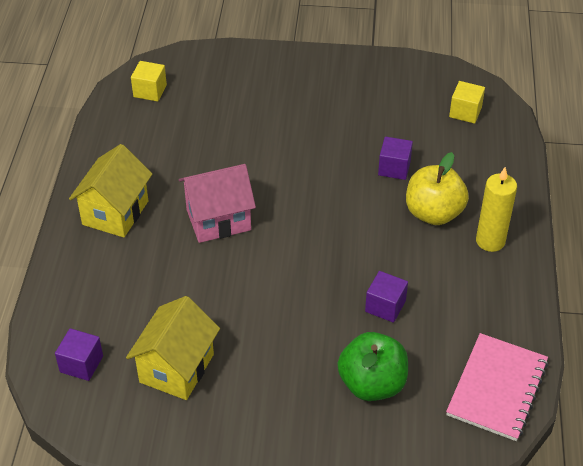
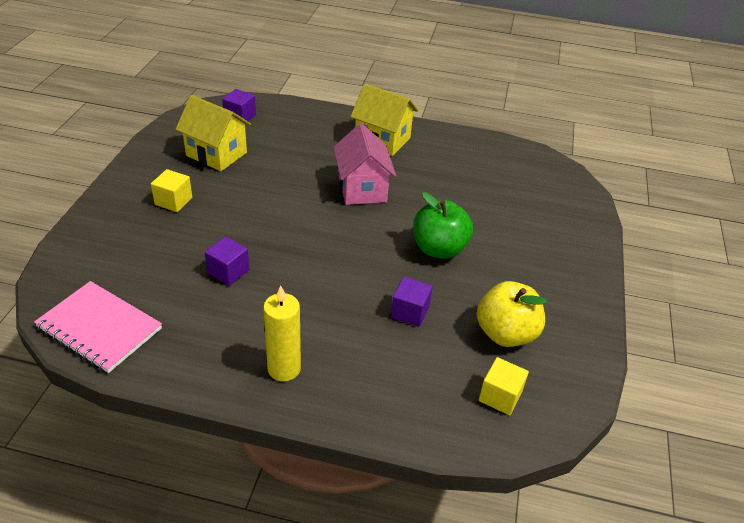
camera: 95 degrees right, 5 degrees down
(150, 91) = (531, 168): yellow cube -> yellow cube (173, 201)
(372, 384) = (149, 248): green apple -> green apple (439, 249)
(433, 213) = (337, 330): yellow apple -> yellow apple (505, 333)

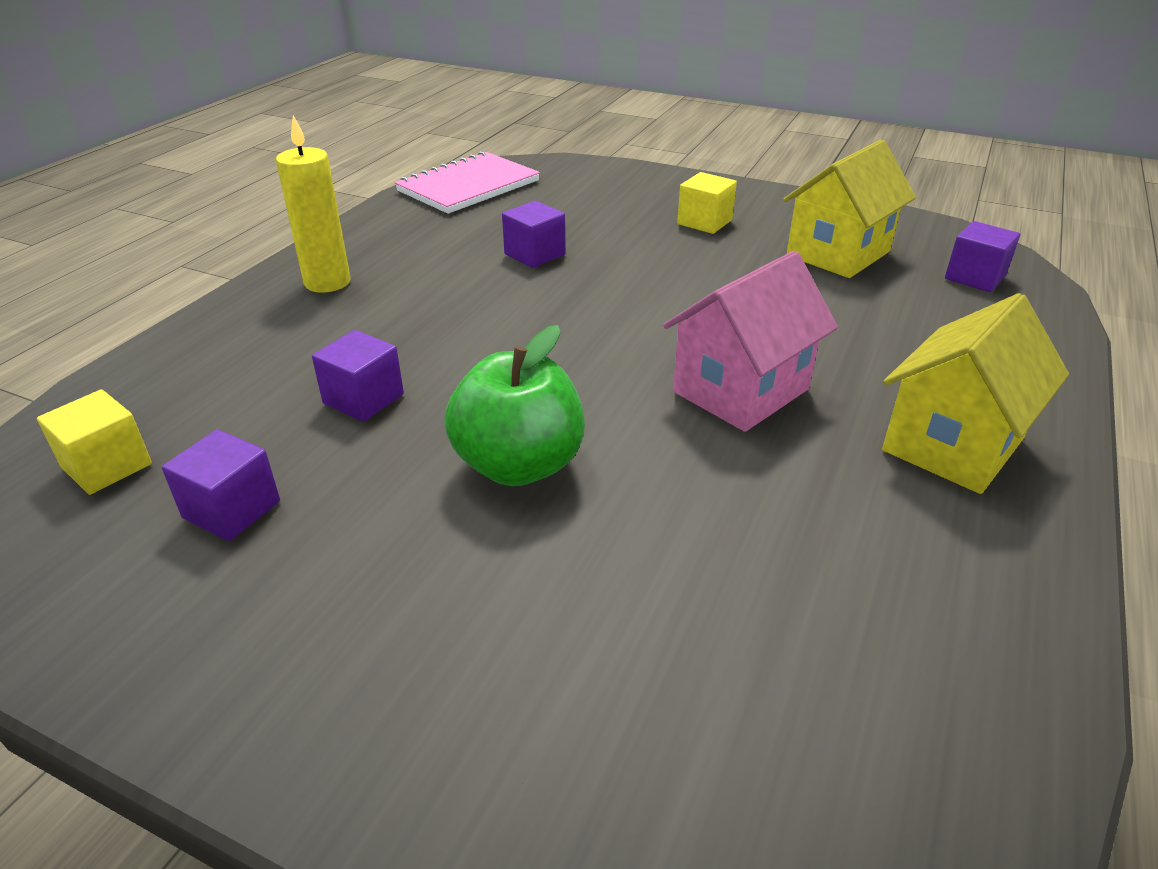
camera: 105 degrees right, 5 degrees down
(362, 189) = (740, 390): pink house -> pink house turned 45 degrees counterclockwise
(505, 333) = (232, 509): yellow apple -> purple cube

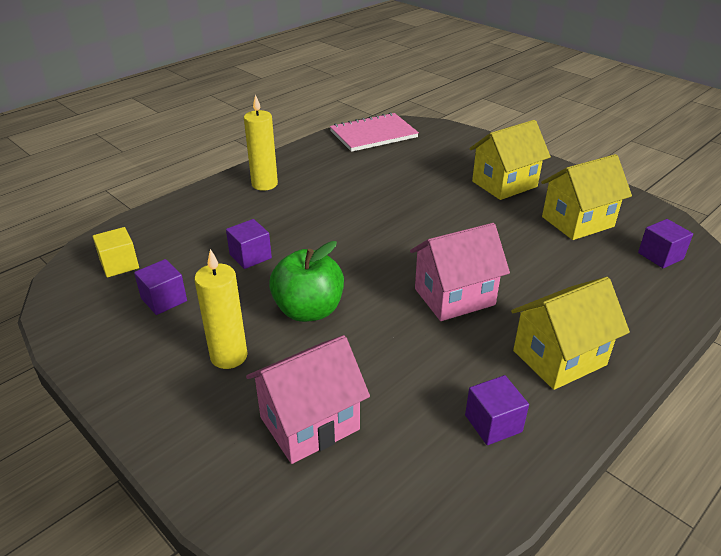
camera: 20 degrees right, 0 degrees up
(416, 581) = (229, 356): none -> yellow candle
(534, 254) = (387, 187): purple cube -> purple cube (493, 423)
(638, 664) = (309, 423): none -> pink house
(704, 222) = (504, 184): yellow cube -> yellow house

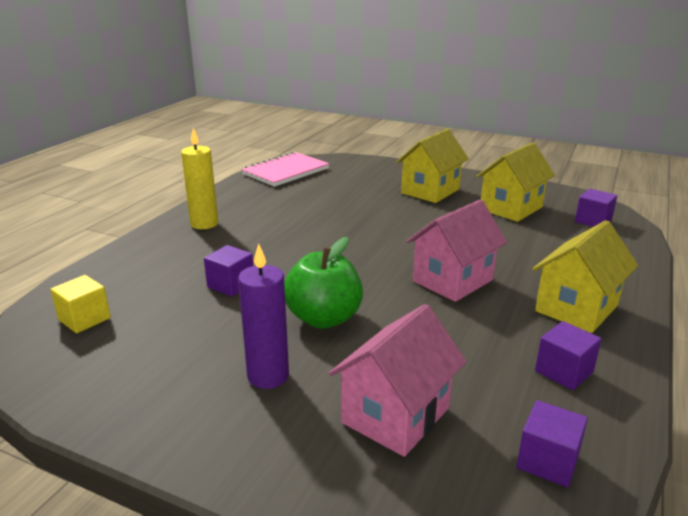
camera: 20 degrees left, 10 degrees down
(164, 300) = (159, 340): purple cube -> purple cube (547, 461)
(229, 356) = (268, 376): yellow candle -> purple candle

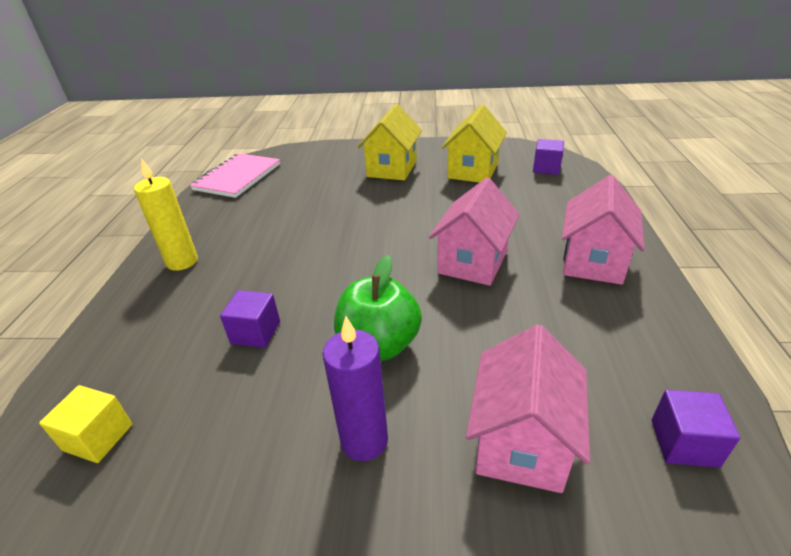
camera: 20 degrees left, 10 degrees up
(564, 371) = (629, 334): purple cube -> none
(576, 308) = (593, 261): yellow house -> pink house

